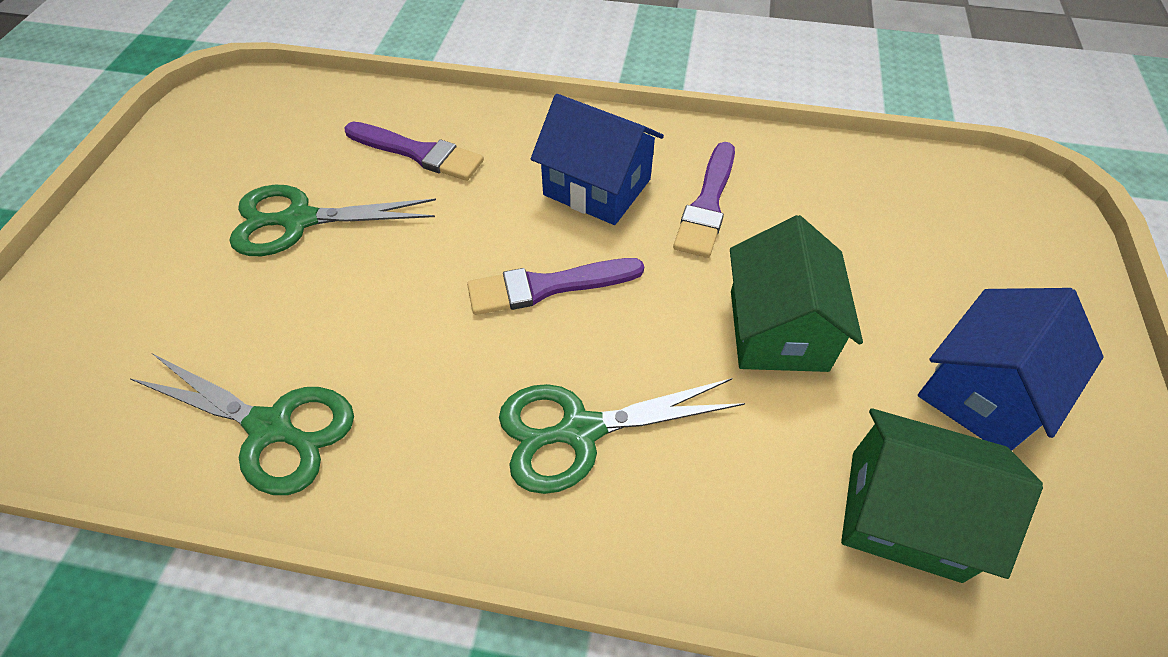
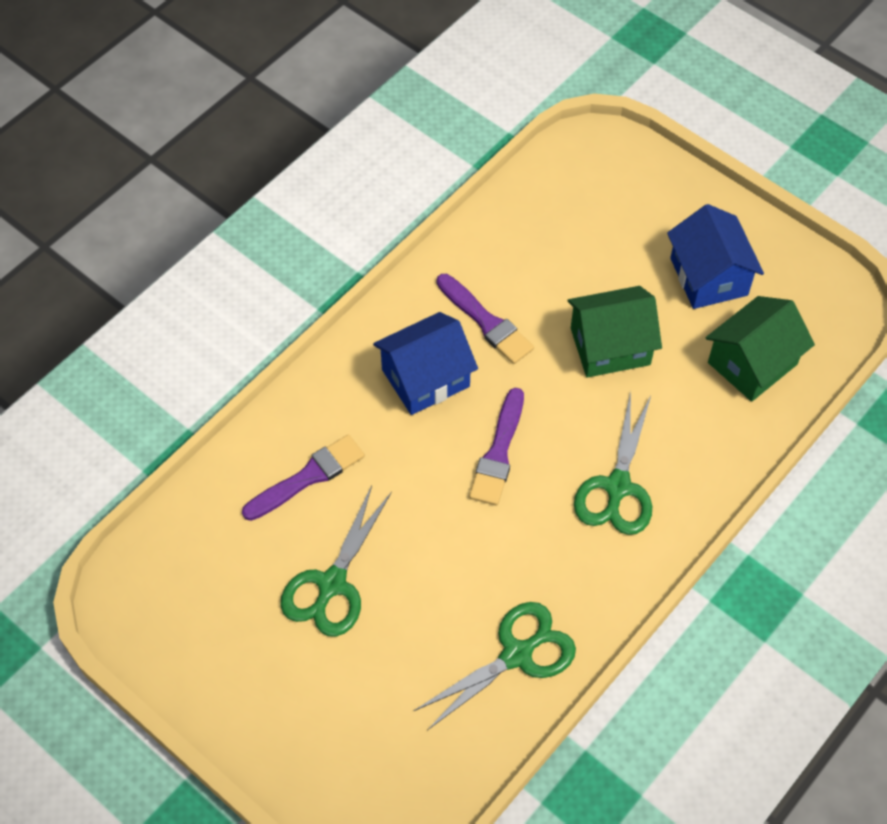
camera: 60 degrees left, 5 degrees up
(778, 329) = (610, 346): green house -> green house turned 45 degrees counterclockwise

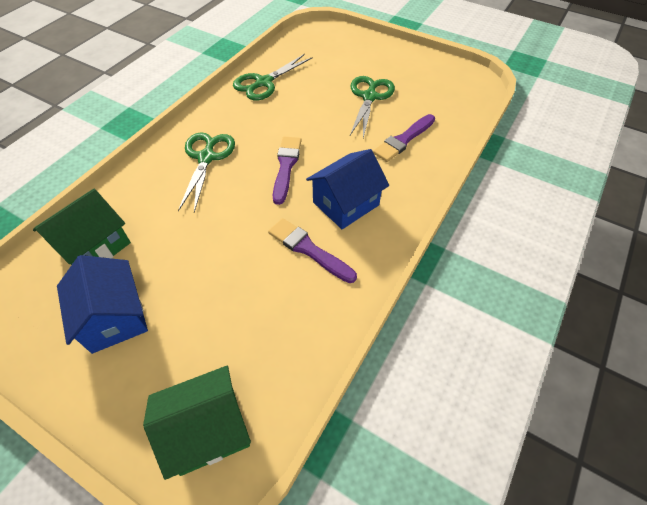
camera: 170 degrees right, 5 degrees down
(610, 346) = (208, 244): green house -> green house (208, 429)

